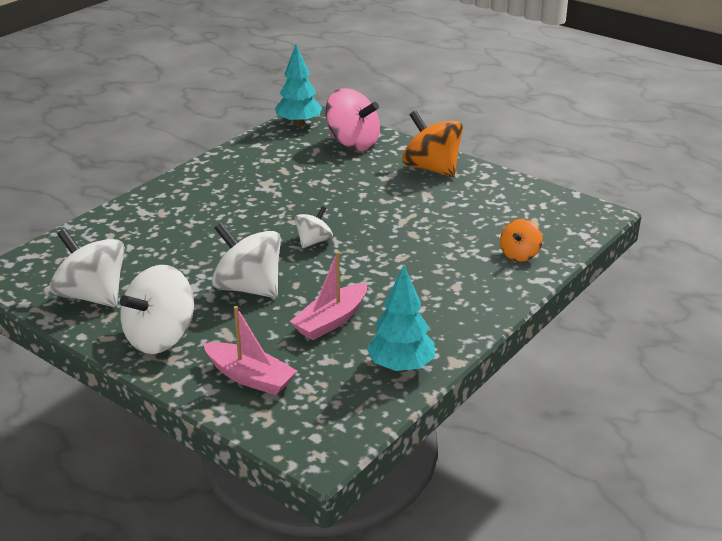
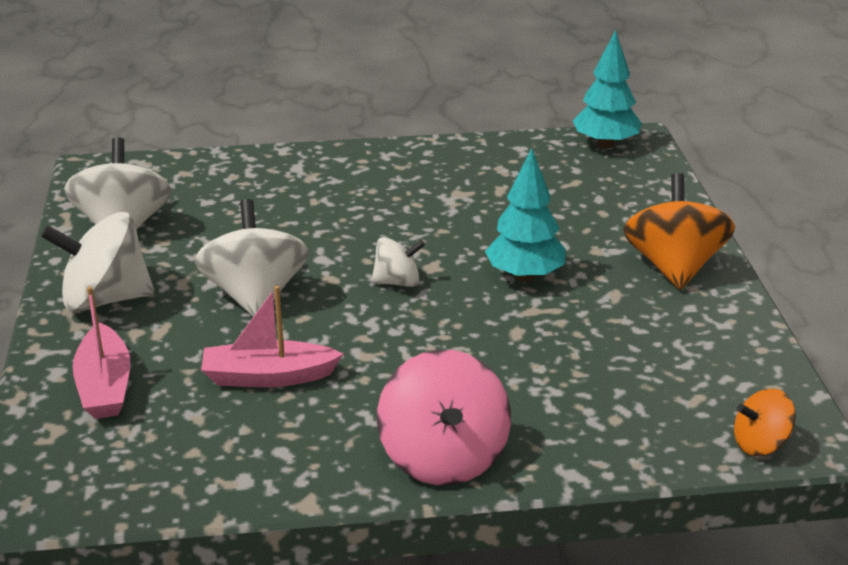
camera: 45 degrees right, 0 degrees up
(353, 143) = (628, 194): pink spinning top -> pink spinning top (443, 457)
(401, 366) = (246, 470): turquoise tree -> turquoise tree (525, 276)
(519, 254) = (601, 429): orange spinning top -> orange spinning top (760, 444)

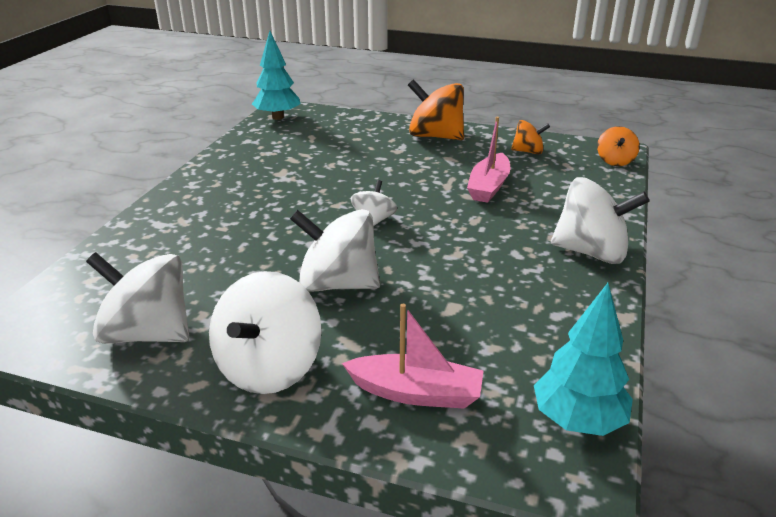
camera: 65 degrees left, 0 degrees up
(268, 376) = (457, 301): pink boat -> pink boat (488, 187)
(443, 457) = (591, 252): pink spinning top -> white spinning top
(525, 276) = (406, 178): turquoise tree -> turquoise tree (577, 420)
(706, 355) = (528, 151): none -> orange spinning top

